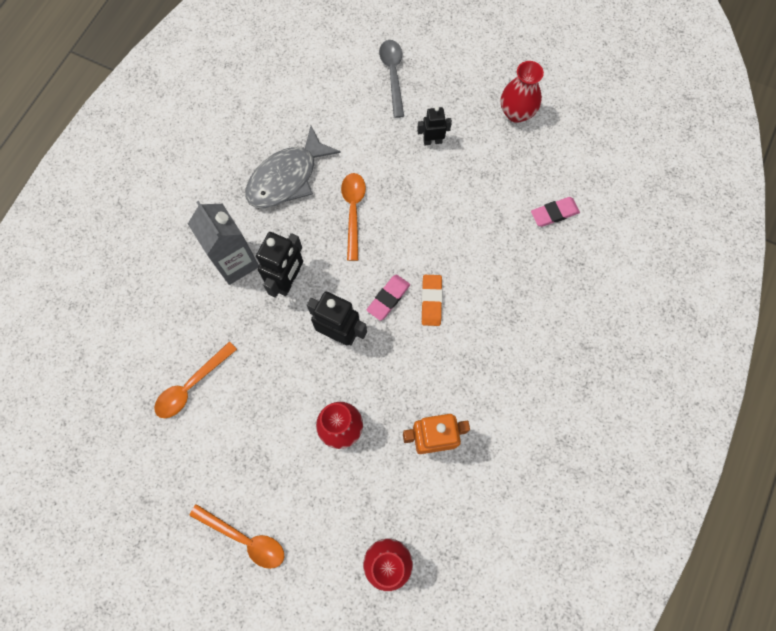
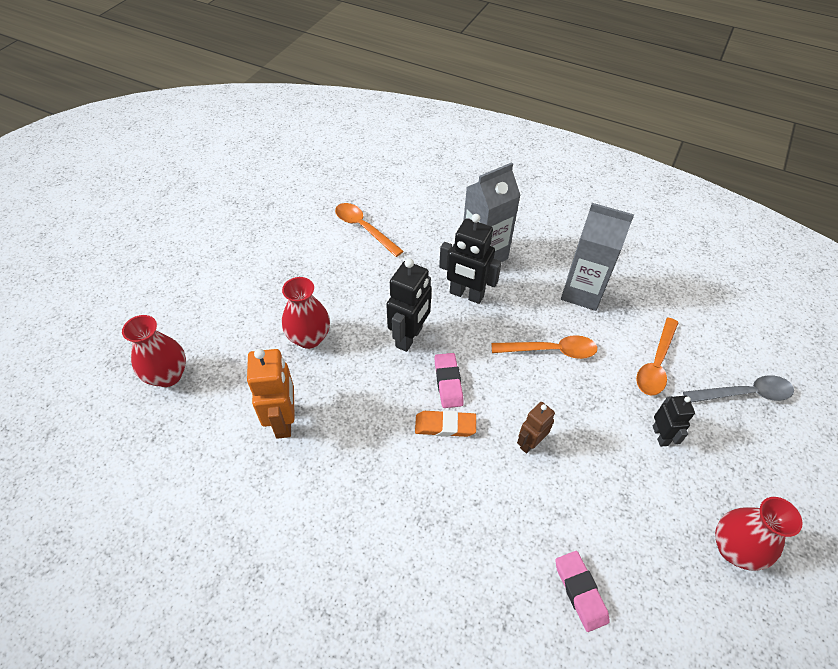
camera: 90 degrees right, 20 degrees down
(245, 538) = (221, 267): orange spoon -> orange spoon (656, 364)
(287, 177) = (582, 292): grey fish -> grey carton
(388, 298) = (448, 382): pink eraser -> pink eraser turned 45 degrees clockwise
(443, 236) = (530, 443): none -> brown robot

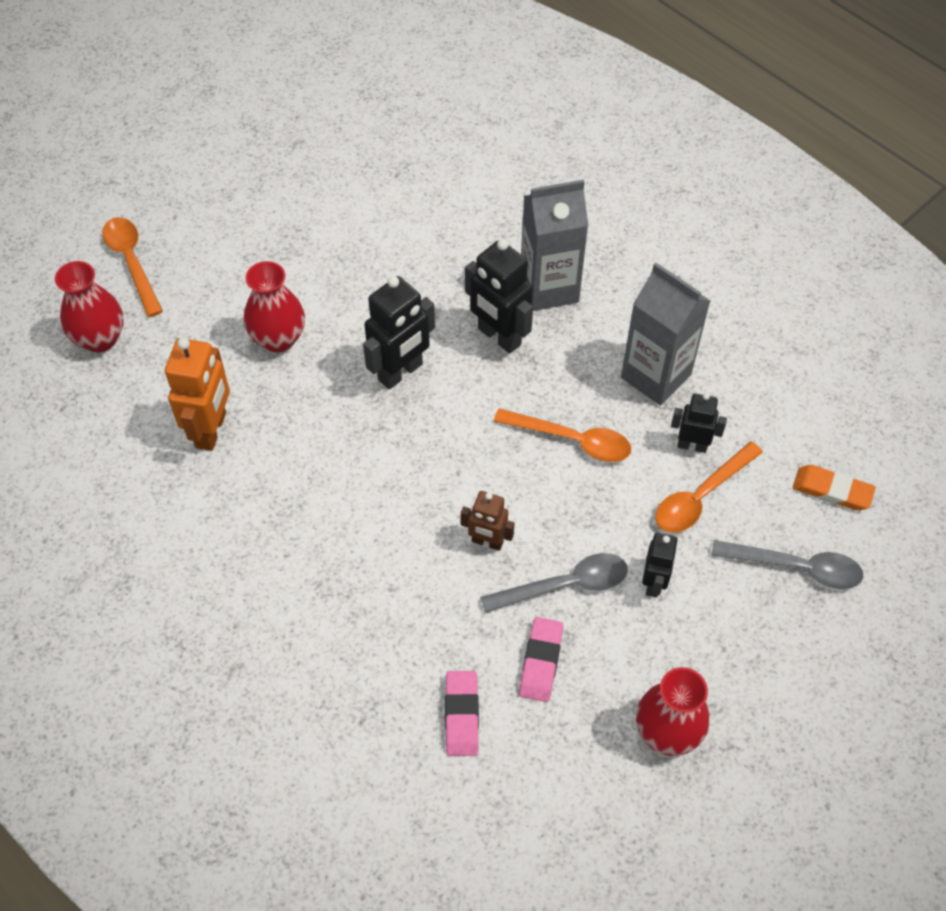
camera: 20 degrees right, 5 degrees up
(364, 228) = (406, 209): orange spoon -> orange spoon (132, 262)
(445, 426) = (395, 492): orange eraser -> orange eraser (832, 490)
(448, 382) = (423, 442): pink eraser -> pink eraser (541, 661)
(530, 443) = (487, 542): brown robot -> brown robot turned 135 degrees counterclockwise
(601, 458) = (565, 585): none -> grey spoon
(630, 331) = (692, 445): none -> black robot

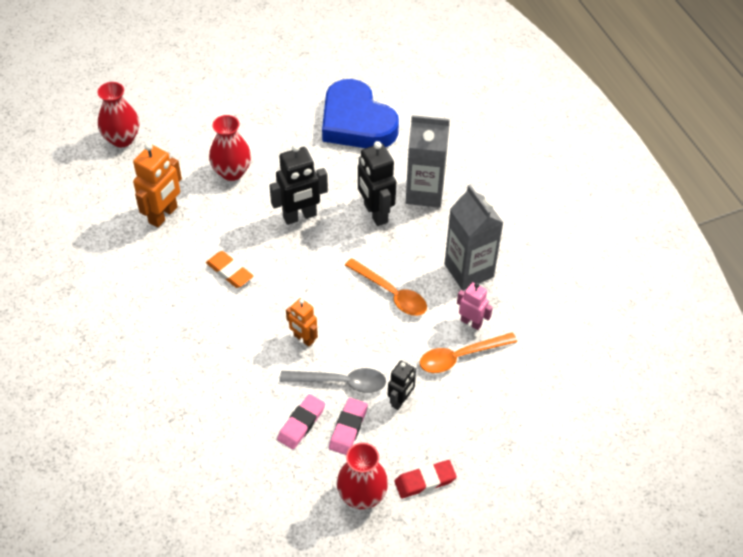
camera: 20 degrees right, 5 degrees down
(132, 262) = (163, 98): orange spoon -> none
(414, 218) = (356, 122): none -> blue heart
(461, 715) = (234, 438): pink eraser -> pink eraser (348, 428)
(487, 542) = (303, 339): brown robot -> orange robot
(692, 445) = (471, 322): black robot -> pink robot
(737, 682) = (425, 481): none -> red eraser
(796, 567) = (503, 423): grey spoon -> none
(832, 490) = (554, 382): orange eraser -> orange eraser (229, 272)

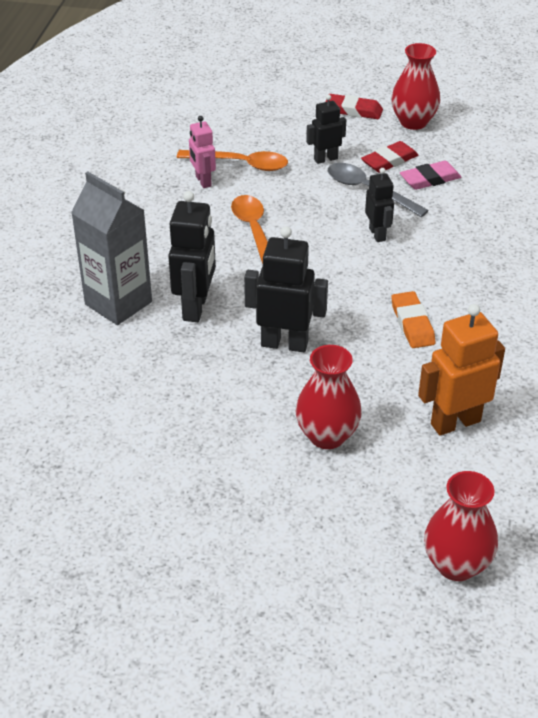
camera: 145 degrees left, 10 degrees down
(303, 339) = (377, 234): orange robot -> black robot
(348, 428) = (389, 161): pink eraser -> red eraser
(356, 122) = (107, 422): blue heart -> none
(469, 270) = (157, 217): grey carton -> none

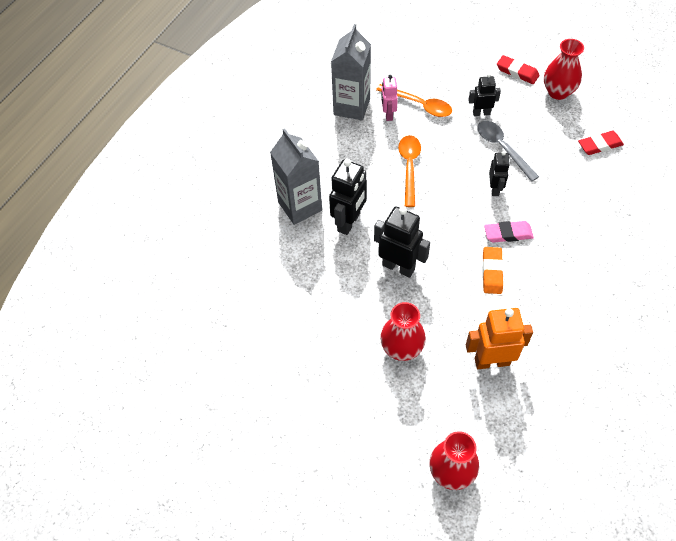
camera: 20 degrees right, 15 degrees up
(149, 181) = (351, 107): none -> grey carton
(389, 161) = (527, 124): red eraser -> red eraser (600, 145)
(430, 179) = (551, 148): pink eraser -> pink eraser (508, 234)

